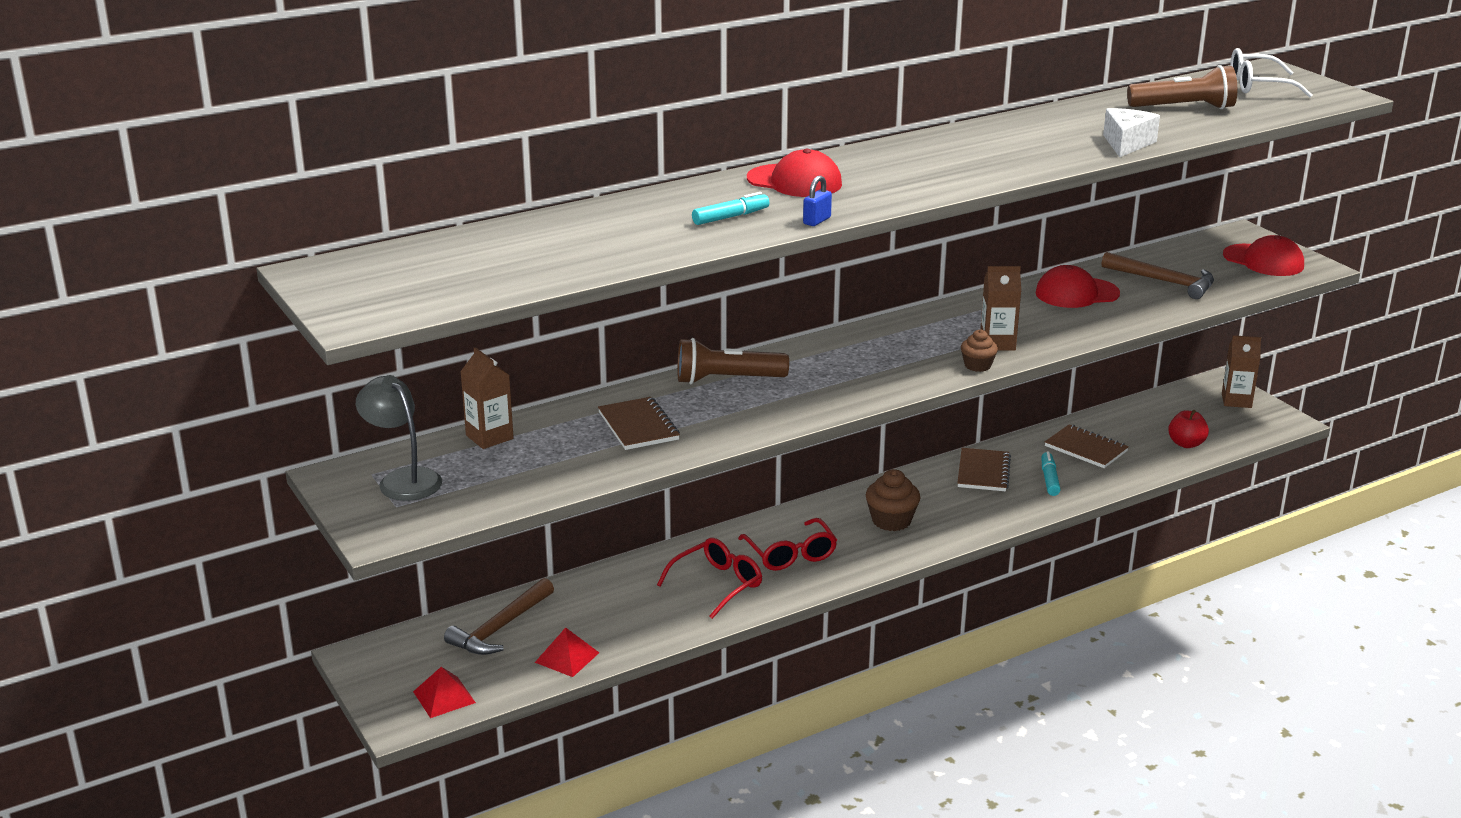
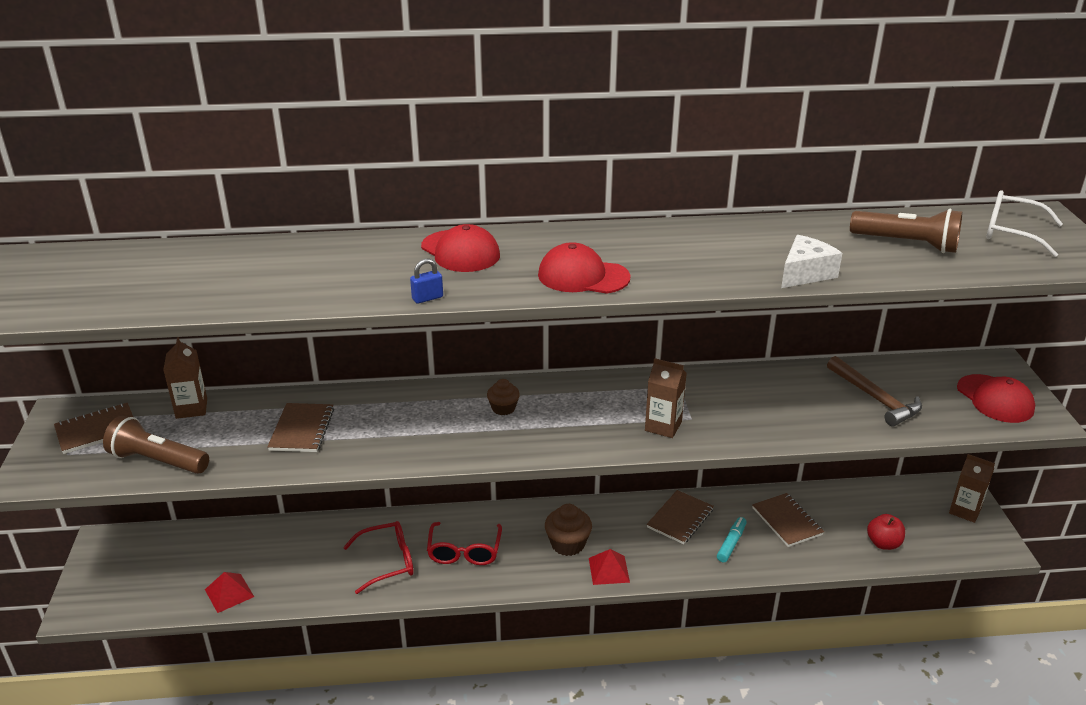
camera: 25 degrees right, 5 degrees up
(403, 479) = (97, 430): grey lamp -> brown notebook
(444, 697) = (121, 599): red pyramid -> red pyramid (609, 570)
(500, 628) = (209, 549): brown hammer -> none
(727, 379) = (410, 402): brown flashlight -> brown flashlight (158, 461)
(731, 217) = (364, 277): turquoise marker -> none
(977, 365) = (624, 445): brown cupcake -> brown cupcake (503, 408)
(1076, 293) = (781, 391): red cap -> red cap (583, 276)

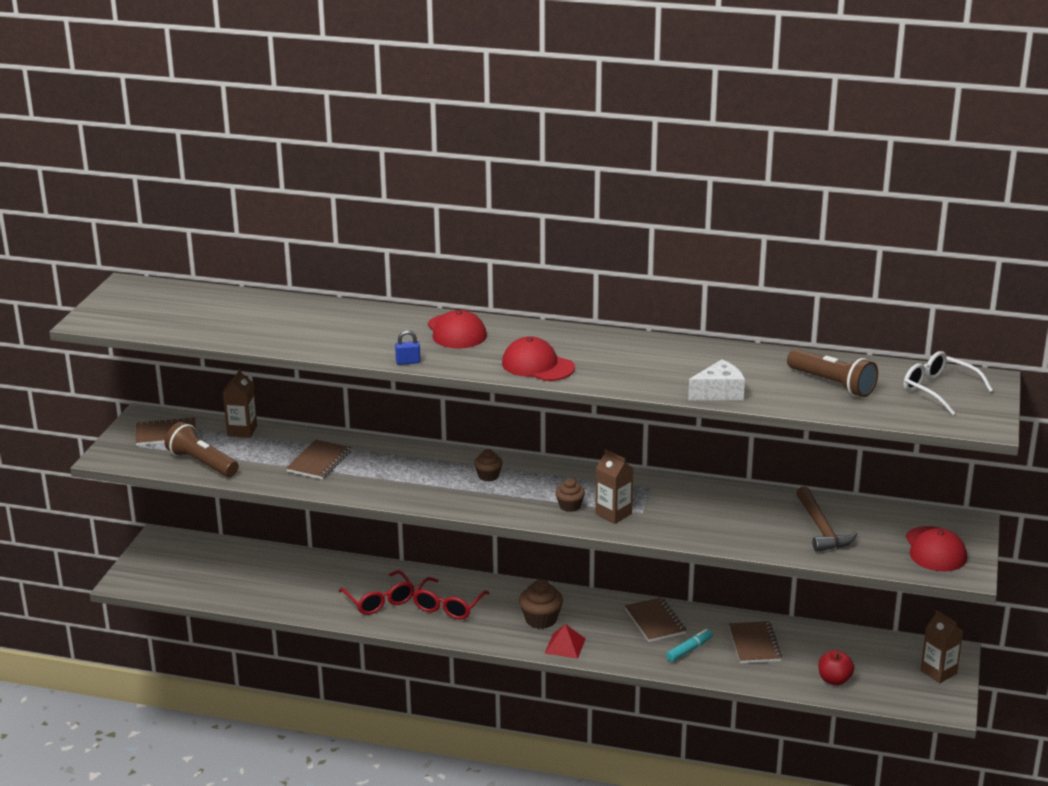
camera: 20 degrees right, 5 degrees down
(229, 593) = (243, 595): red pyramid -> none
(387, 562) = (379, 600): red glasses -> red glasses turned 60 degrees clockwise
(612, 427) = (570, 506): none -> brown cupcake
(680, 518) = (655, 621): brown notebook -> brown notebook turned 75 degrees counterclockwise

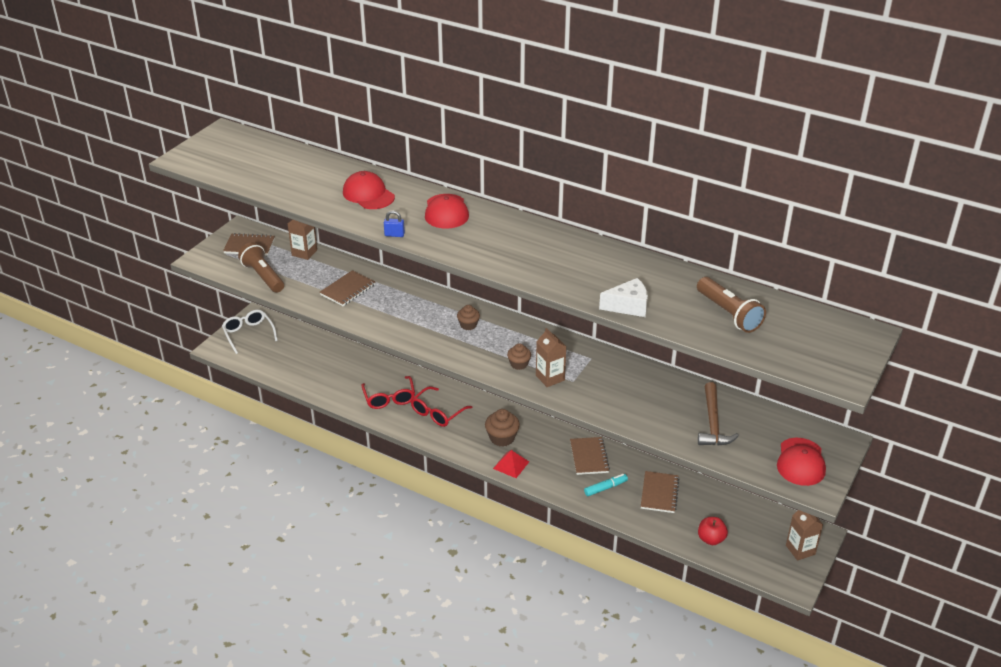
camera: 15 degrees right, 10 degrees up
(537, 365) = (493, 255): red cap -> red cap (368, 194)
(939, 390) = (819, 336): white glasses -> white glasses (248, 334)

